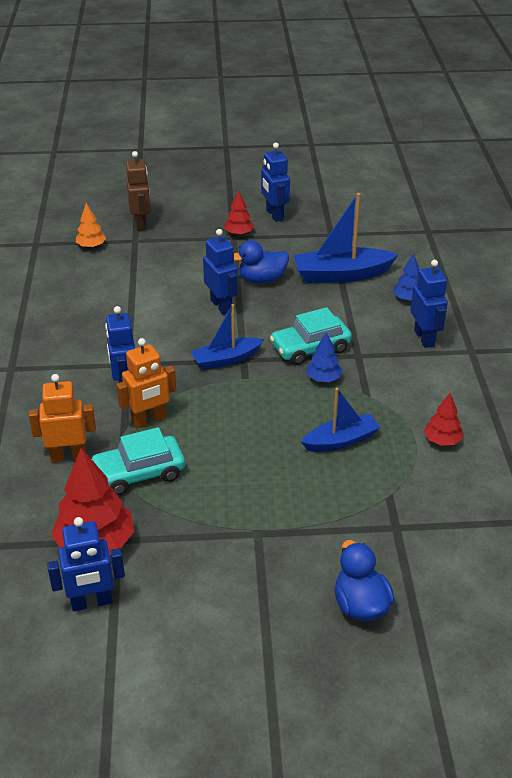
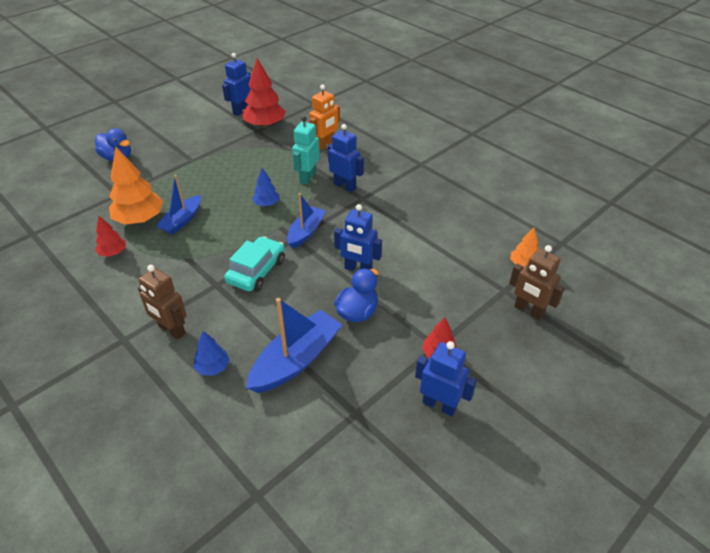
camera: 140 degrees right, 5 degrees up
(139, 473) = (280, 155): turquoise car -> none
(149, 420) = (307, 177): orange robot -> turquoise robot
(323, 379) = (226, 253): blue tree -> blue tree (266, 204)
(388, 470) = (140, 219): none -> orange tree
(424, 338) = (171, 330): blue robot -> brown robot

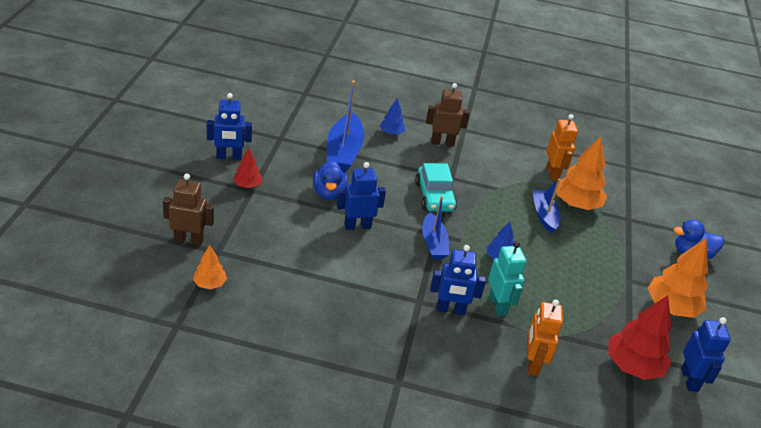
camera: 140 degrees right, 5 degrees down
(113, 253) = (553, 173): red tree -> orange robot
(191, 139) = (671, 307): none -> orange tree

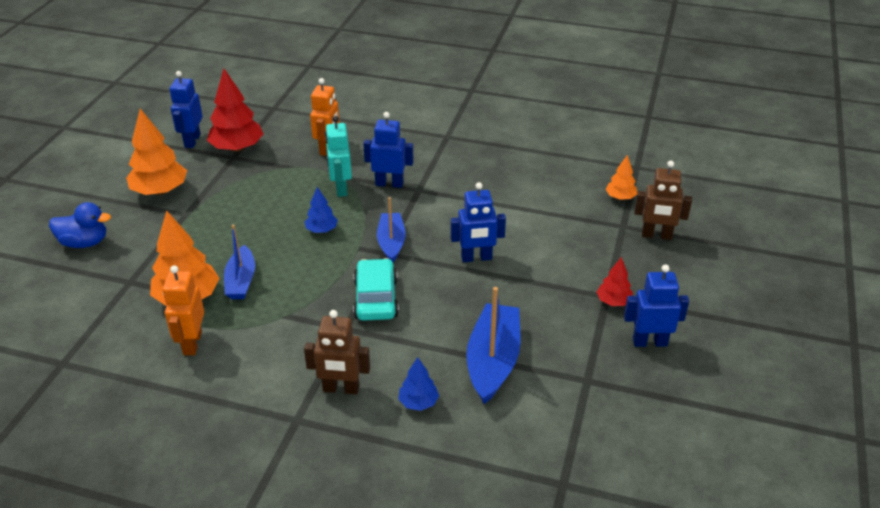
camera: 170 degrees left, 0 degrees up
(329, 193) = (511, 296): blue duck -> none

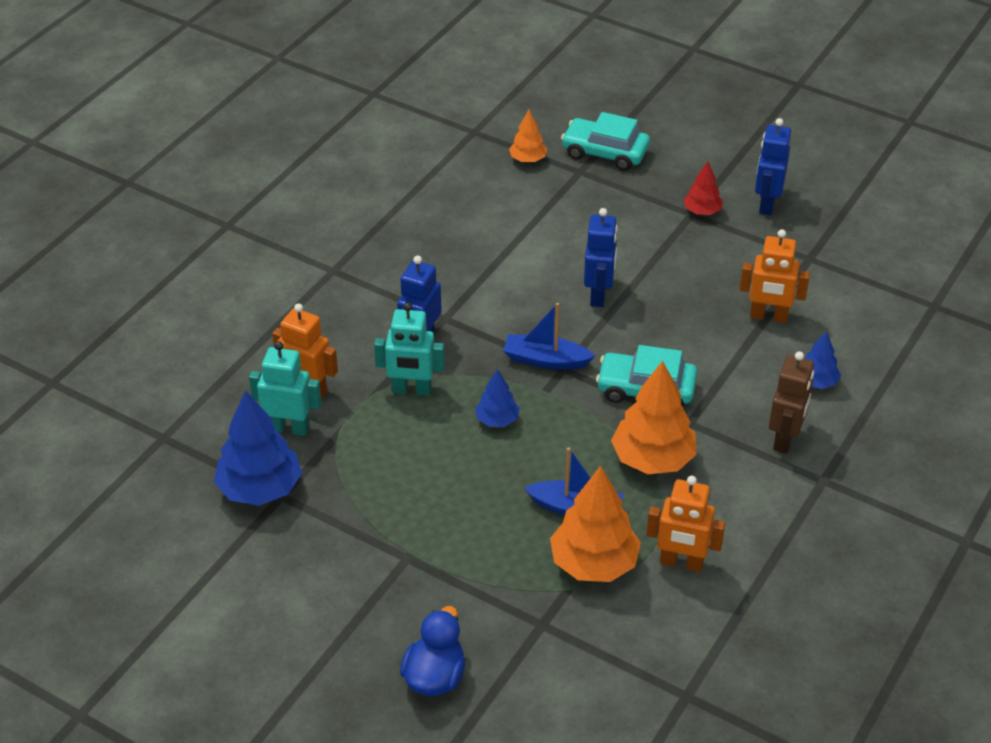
camera: 75 degrees left, 5 degrees up
(160, 191) = (337, 585): orange tree -> orange tree (652, 459)
(192, 141) = (212, 541): blue robot -> none
(237, 148) = (260, 489): red tree -> blue tree
(292, 148) = (289, 428): none -> turquoise robot
(493, 361) = (768, 316): blue boat -> orange robot
(656, 235) = (605, 152): brown robot -> turquoise car

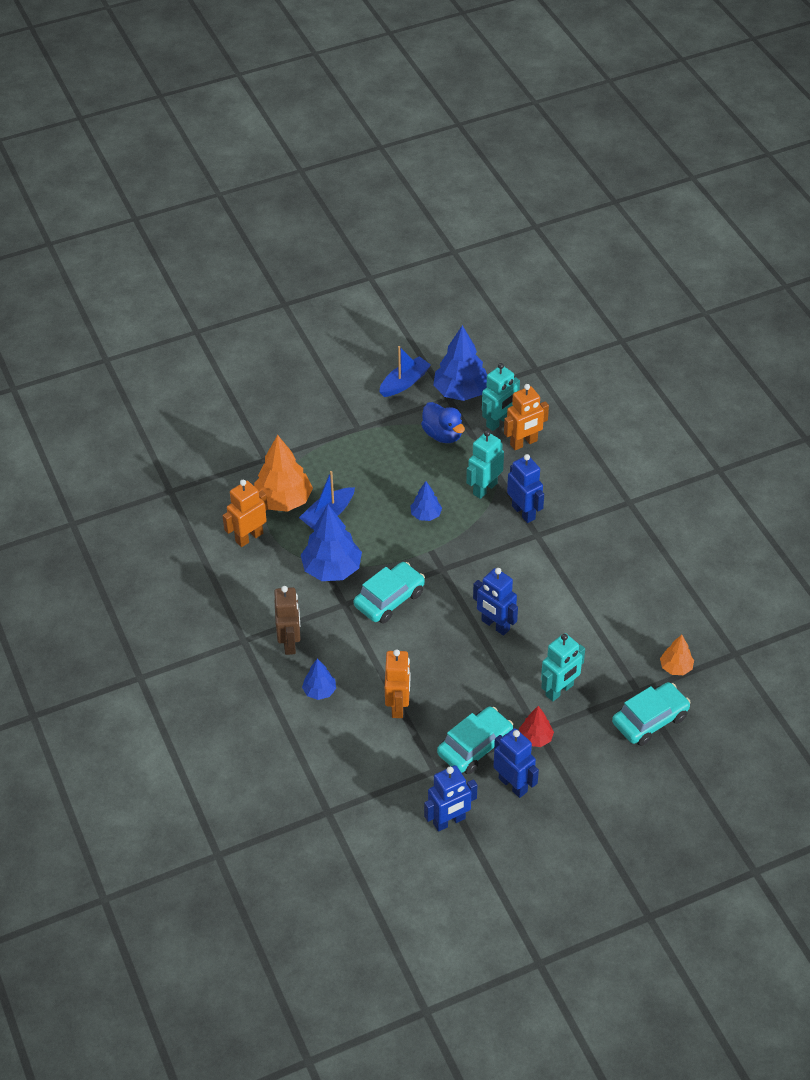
camera: 125 degrees right, 5 degrees up
(435, 677) = (273, 403): blue duck -> blue duck (443, 435)
(545, 360) = (457, 564): blue boat -> blue boat (404, 382)
(632, 218) = (559, 690): none -> turquoise robot
(652, 459) = (332, 569): orange tree -> blue tree
(755, 244) = (475, 746): none -> turquoise car
(768, 316) = (398, 706): orange robot -> orange robot turned 135 degrees clockwise
(785, 439) = (290, 643): brown robot -> brown robot turned 150 degrees counterclockwise
(849, 225) = (449, 821): none -> blue robot

